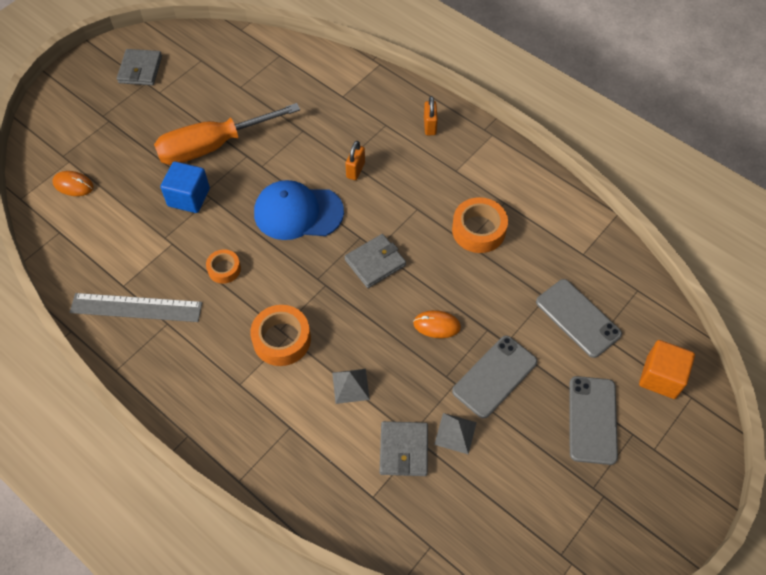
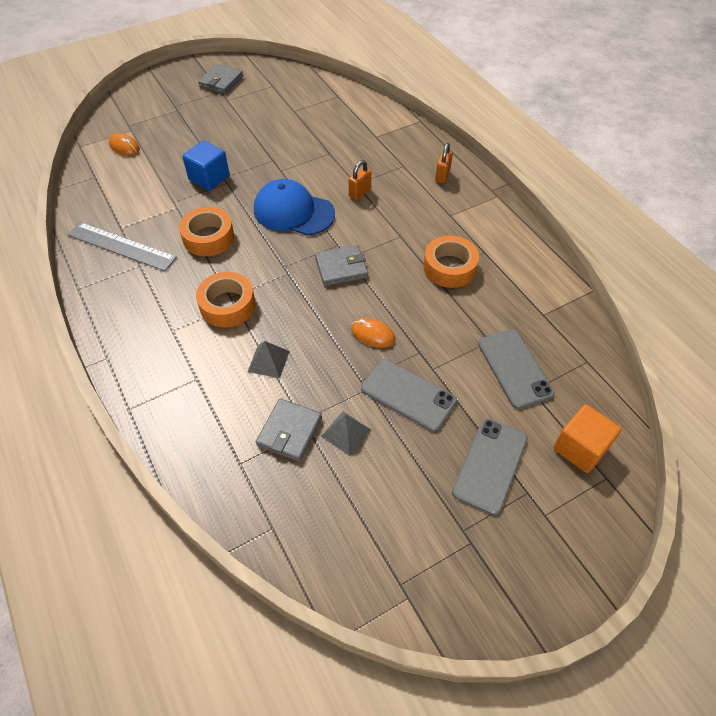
camera: 20 degrees right, 5 degrees down
(213, 146) = (249, 146): orange screwdriver -> none
(224, 269) = (208, 237): orange tape -> orange tape, size x1.68
(494, 376) = (408, 395): grey phone -> grey phone turned 60 degrees clockwise

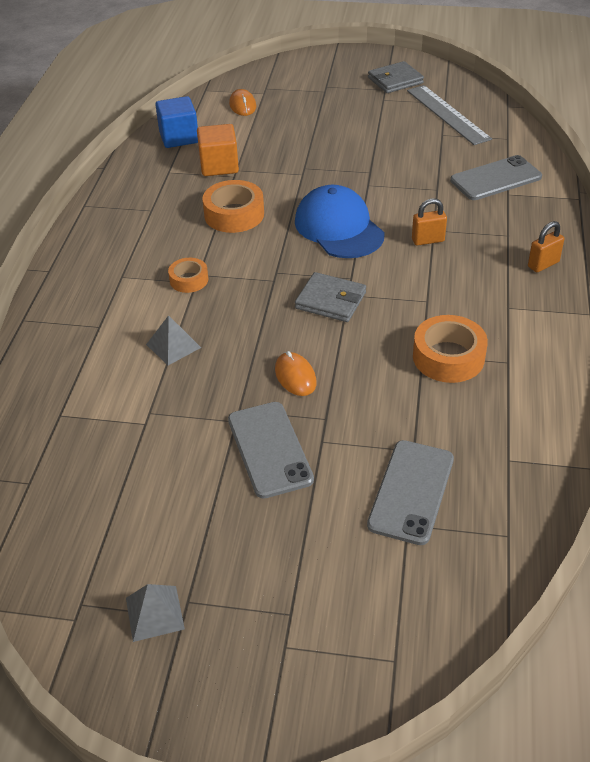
camera: 40 degrees right, 10 degrees down
(121, 246) = (153, 187): grey ruler -> grey ruler (448, 114)
(209, 178) = (290, 163): blue cube -> blue cube (179, 137)
(227, 305) = (189, 280): orange tape -> orange tape, size x0.60
(289, 431) = (127, 415): grey wallet -> none
(346, 433) = (174, 446): grey pyramid -> grey pyramid (154, 613)
(490, 465) = (280, 563): grey phone -> grey phone (495, 179)
(580, 448) = (397, 612): orange cube -> orange cube (219, 166)

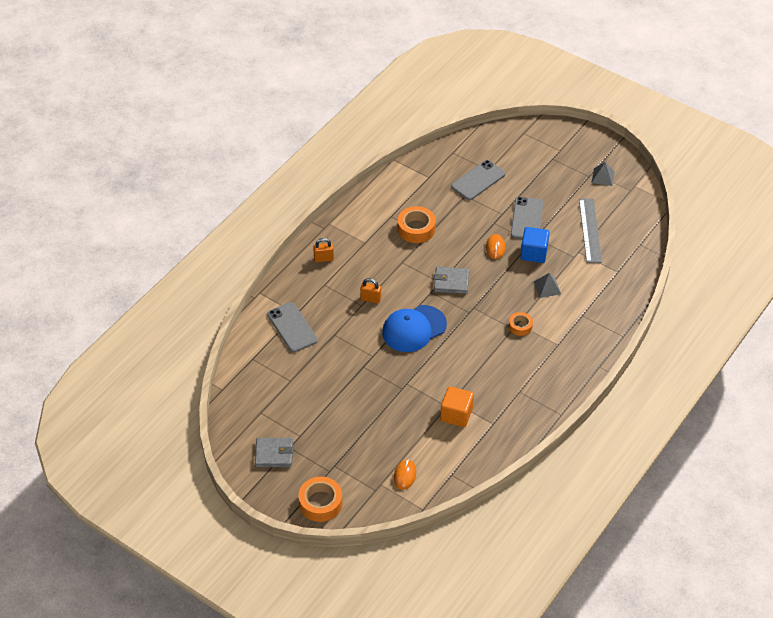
camera: 155 degrees left, 5 degrees up
(179, 137) = (469, 457): blue cube -> blue cube (534, 253)
(234, 214) = (469, 365): orange tape -> orange tape (320, 503)
(330, 300) = (451, 282): grey wallet -> grey wallet turned 45 degrees counterclockwise
(339, 228) = (414, 329): blue cap -> blue cap turned 60 degrees clockwise
(448, 114) = (269, 399): grey ruler -> grey ruler (590, 230)
(495, 179) = (292, 327): grey phone -> grey phone turned 60 degrees clockwise

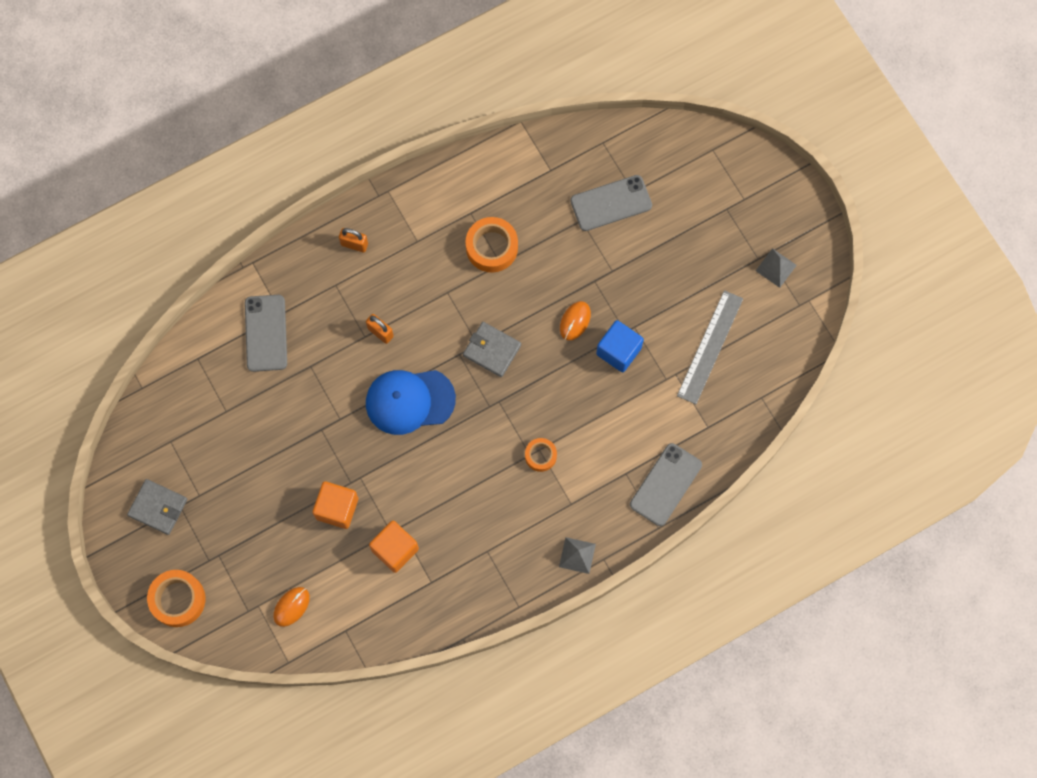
camera: 25 degrees right, 25 degrees up
(401, 406) = (337, 508): none -> orange cube
(527, 219) = (639, 293): grey phone -> grey phone (665, 484)
(547, 287) = (606, 412): grey pyramid -> grey pyramid (577, 555)

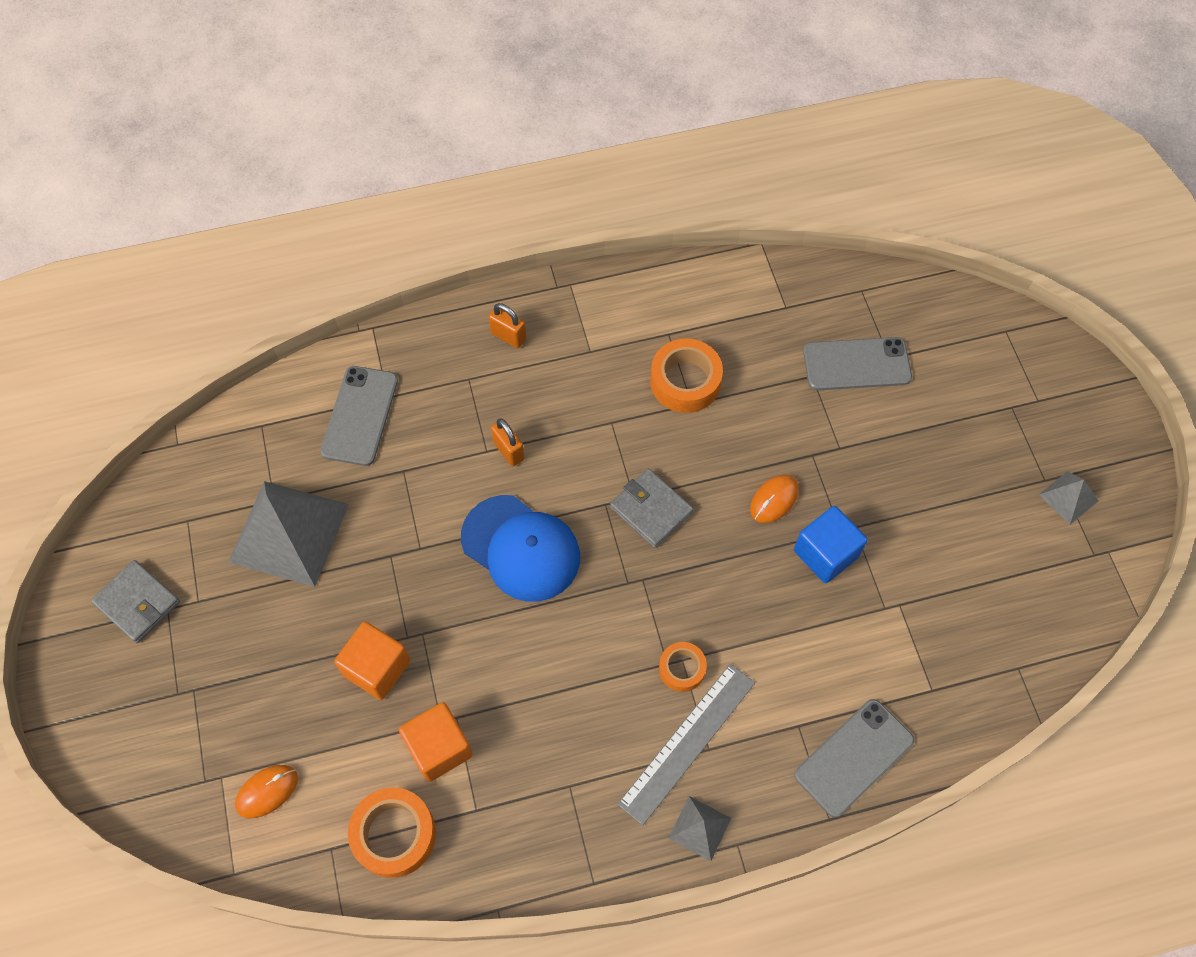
camera: 15 degrees right, 10 degrees down
(178, 599) = (115, 737): orange tape -> orange tape (394, 834)
(245, 431) = (289, 532): none -> grey pyramid
(409, 401) = (521, 548): blue cap -> blue cap turned 150 degrees counterclockwise
(710, 347) = (956, 579): grey ruler -> grey ruler (687, 742)

